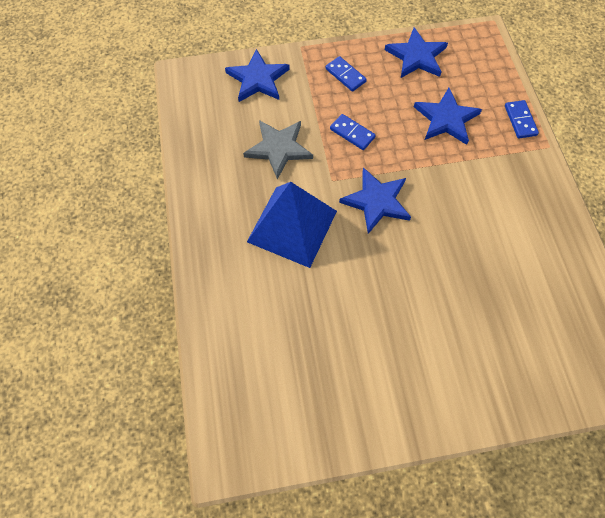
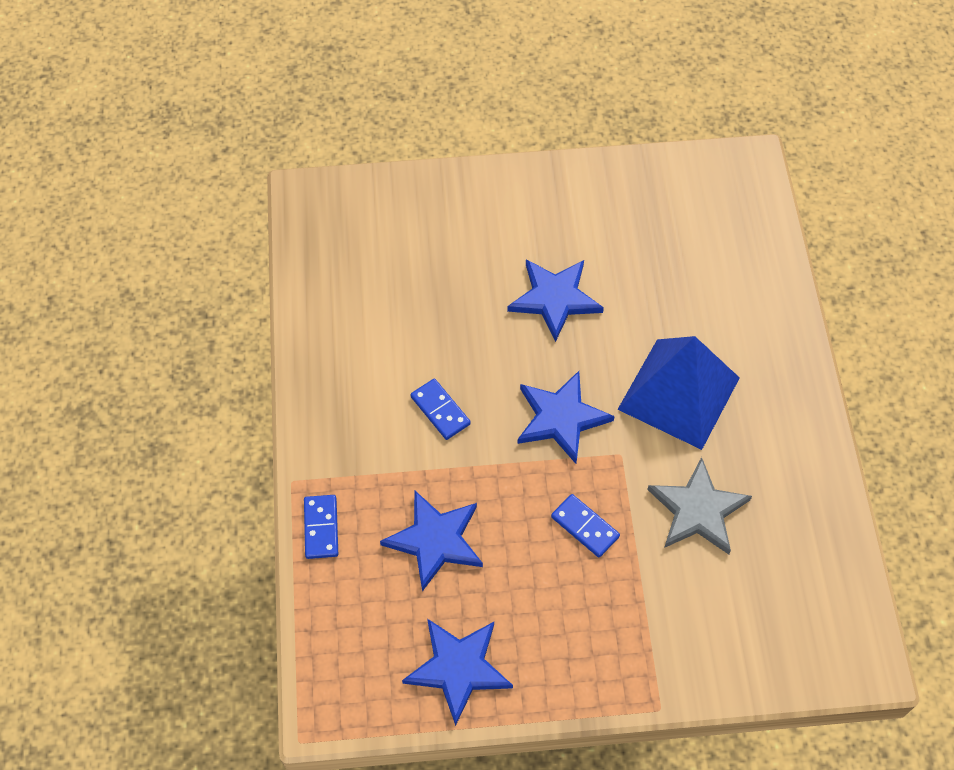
camera: 175 degrees left, 5 degrees down
(258, 79) = (734, 642): blue star -> blue star (554, 298)
(345, 75) = (586, 638): blue domino -> blue domino (440, 410)

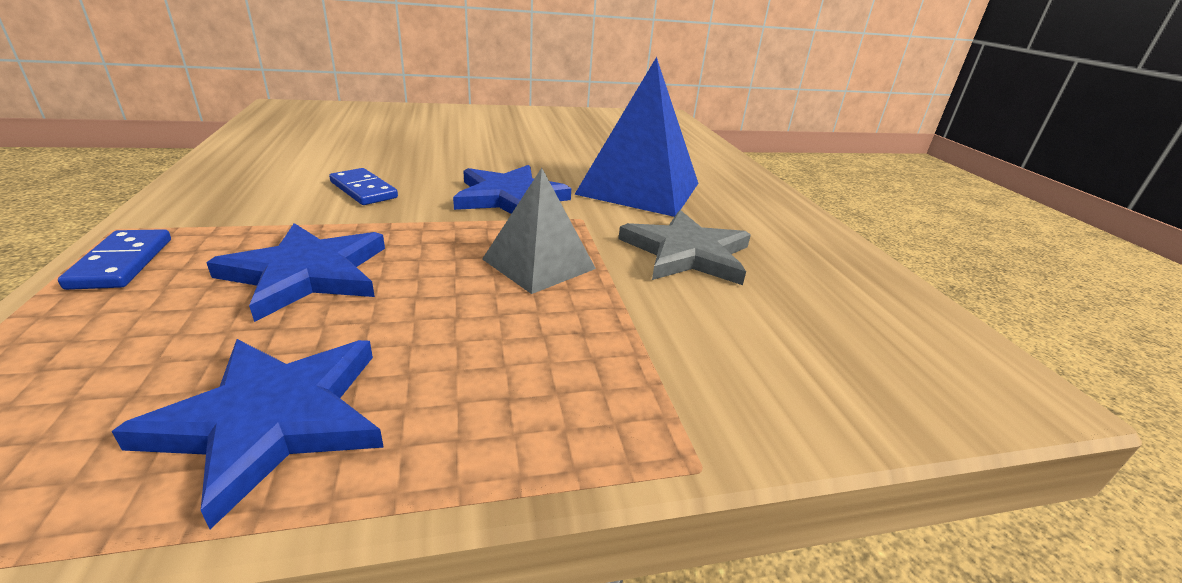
camera: 10 degrees left, 30 degrees down
(554, 298) = (507, 147): blue star -> none
(585, 527) = (538, 264): blue domino -> grey pyramid

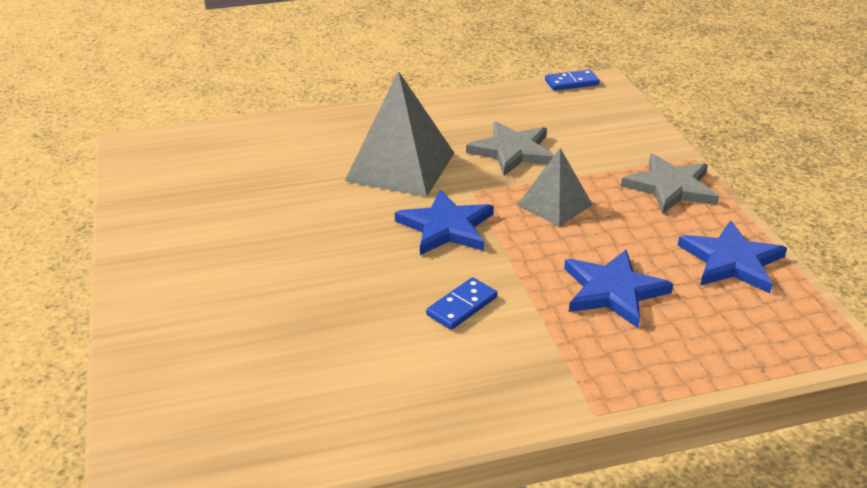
camera: 90 degrees left, 5 degrees up
(121, 263) = (642, 377): blue domino -> blue domino (571, 83)
(571, 394) = (670, 187): none -> grey star
(639, 188) = (400, 166): blue pyramid -> grey pyramid

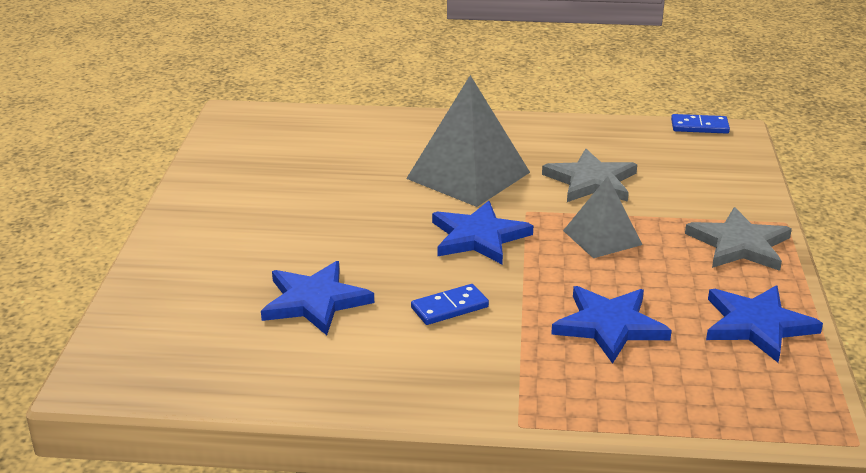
camera: 20 degrees right, 5 degrees down
(329, 330) = (315, 301): none -> blue star

